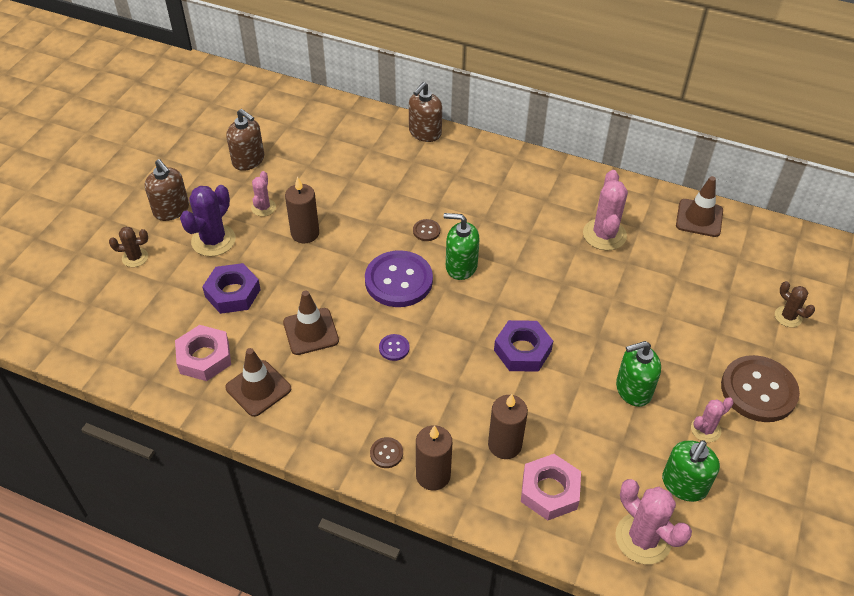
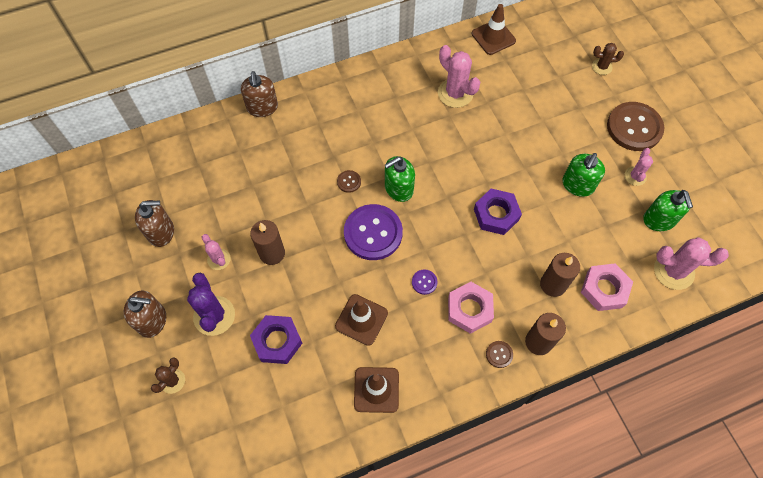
camera: 45 degrees left, 15 degrees up
(204, 357) = (316, 404): pink nut -> pink nut (469, 309)

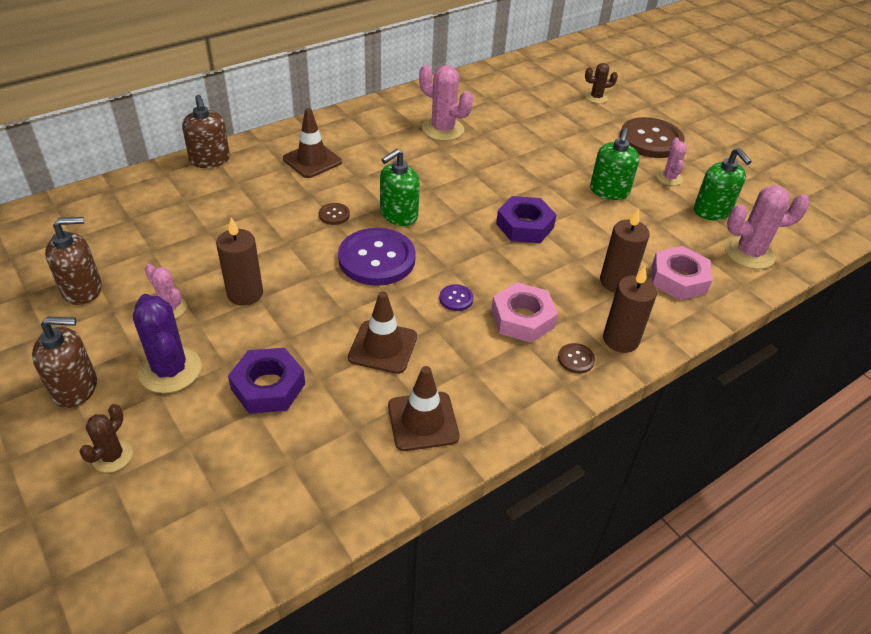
camera: 15 degrees left, 20 degrees down
(493, 37) = (471, 84): brown traffic cone -> brown traffic cone (312, 160)

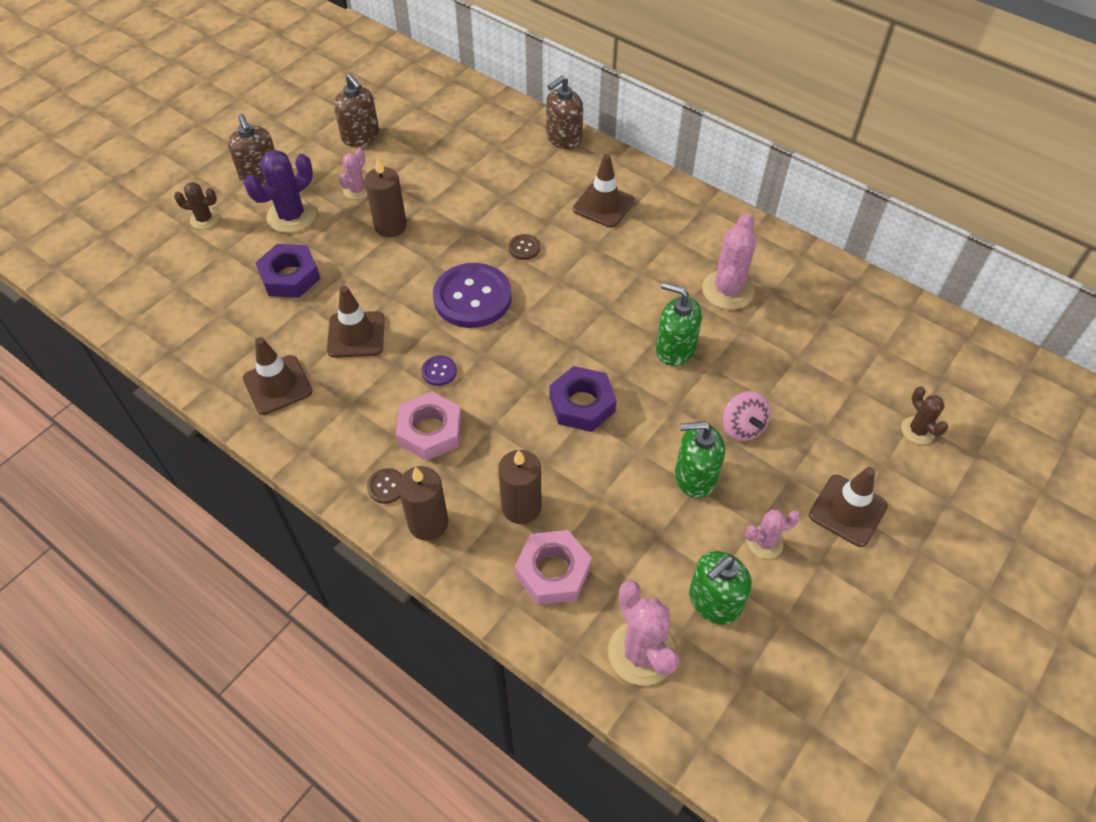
camera: 75 degrees right, 10 degrees up
(398, 215) = (548, 295): green soap dispenser -> green soap dispenser (675, 349)
(572, 160) = (742, 427): none -> pink spinning top
(650, 140) = (847, 510): brown button -> brown traffic cone

